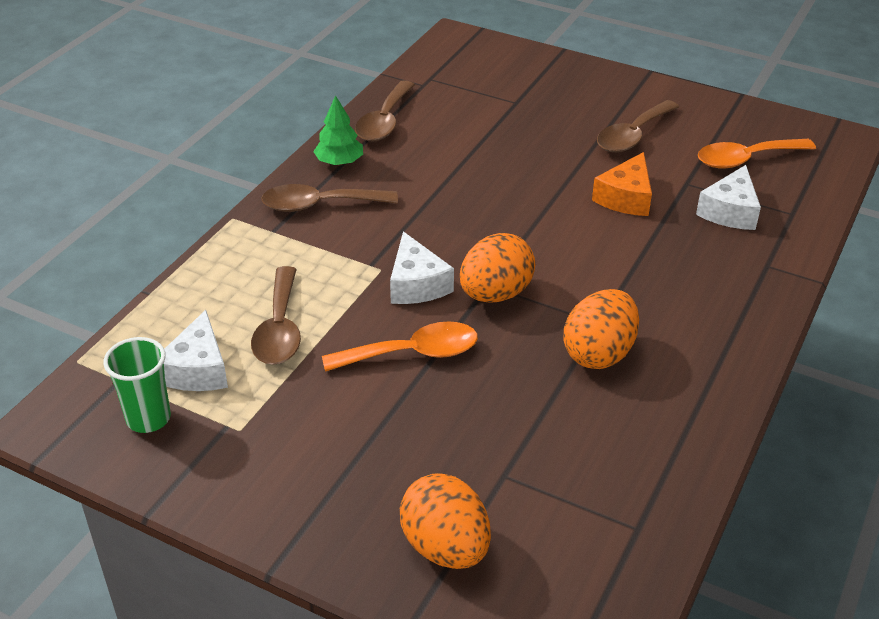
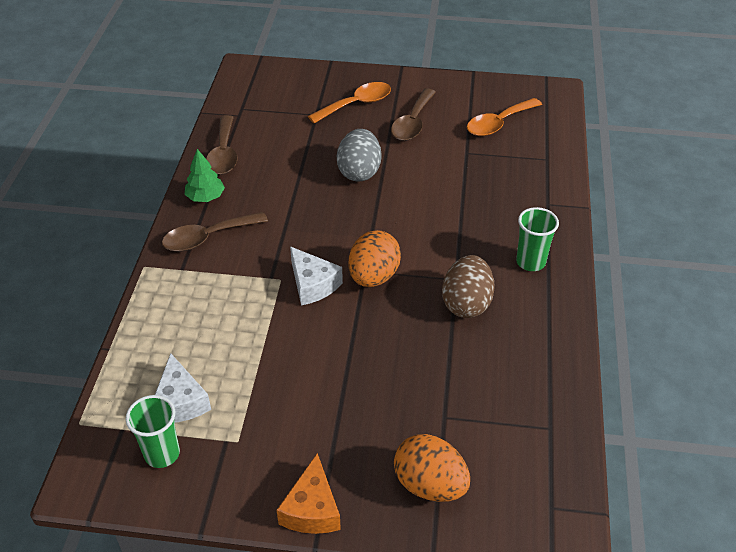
camera: 20 degrees left, 5 degrees up
(279, 329) = (227, 350): brown spoon -> none
(413, 353) = (336, 341): orange spoon -> orange spoon (356, 104)
(537, 175) = (359, 172): none -> grey egg
(599, 353) = (466, 303): orange egg -> brown egg
(626, 198) = (430, 175): orange cheese -> orange cheese (312, 509)
(709, 327) = (530, 262): none -> green cup
(730, 211) = (505, 168): white cheese -> none

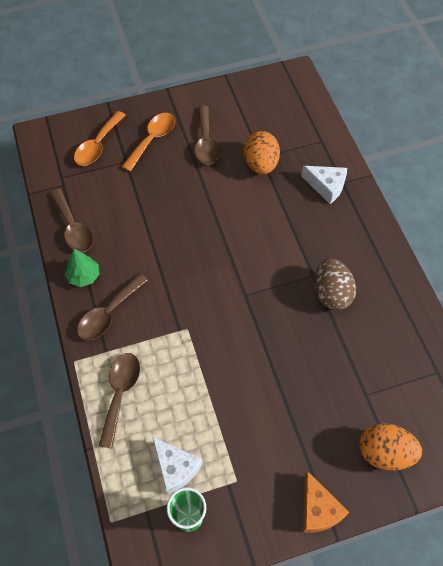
camera: 25 degrees left, 15 degrees up
(170, 311) = (120, 393): none -> brown spoon
(313, 284) = (214, 323): white cheese -> white cheese (326, 186)
(359, 172) = (191, 205): grey egg -> none
(373, 276) = (254, 297): orange egg -> orange egg (261, 164)
(498, 124) = (270, 120): orange spoon -> orange spoon (98, 145)
(530, 262) = (356, 239): green cup -> none

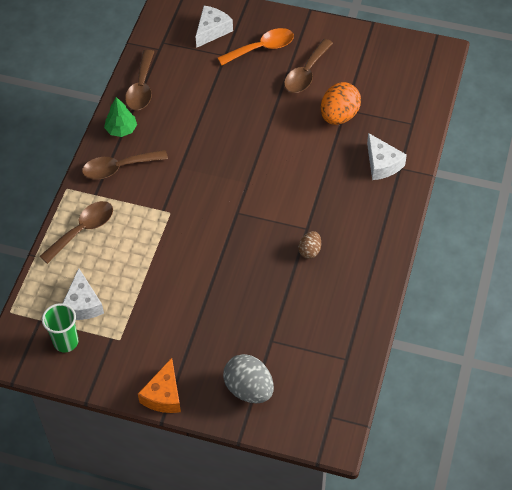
camera: 35 degrees right, 5 degrees down
(98, 145) = (212, 30): orange spoon -> white cheese
(331, 293) = (310, 251): brown egg -> brown egg, size x0.55
(384, 453) = (249, 389): orange egg -> grey egg

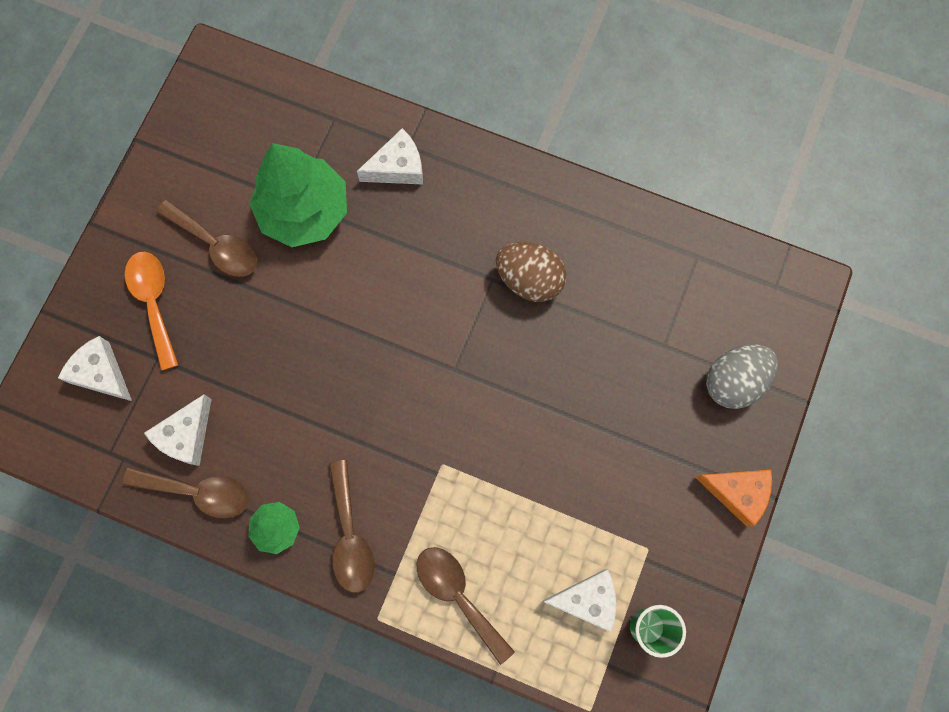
camera: 85 degrees left, 20 degrees up
(176, 77) = (186, 435): none -> white cheese
(310, 251) = (529, 280): brown egg -> brown egg, size x1.81
(339, 116) = (304, 211): orange egg -> green tree

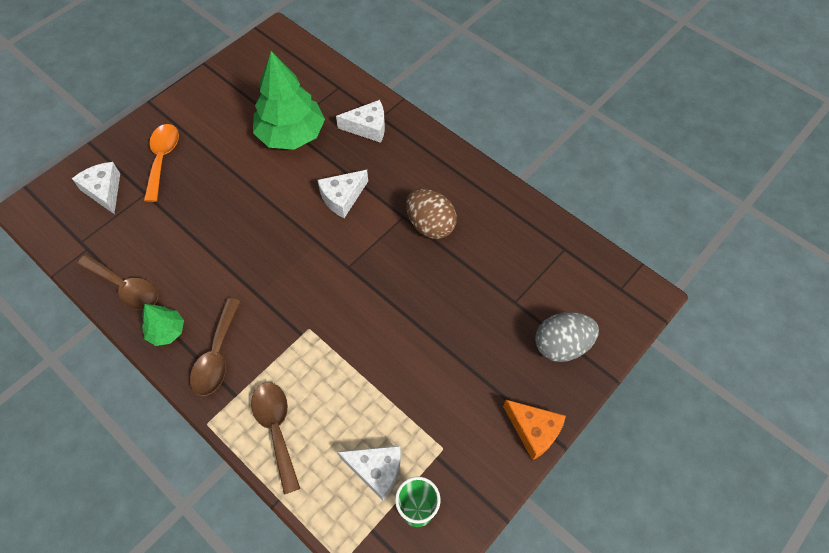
camera: 20 degrees right, 15 degrees down
(186, 435) = (138, 248): white cheese -> white cheese (342, 197)
(216, 245) = (222, 137): brown spoon -> none

